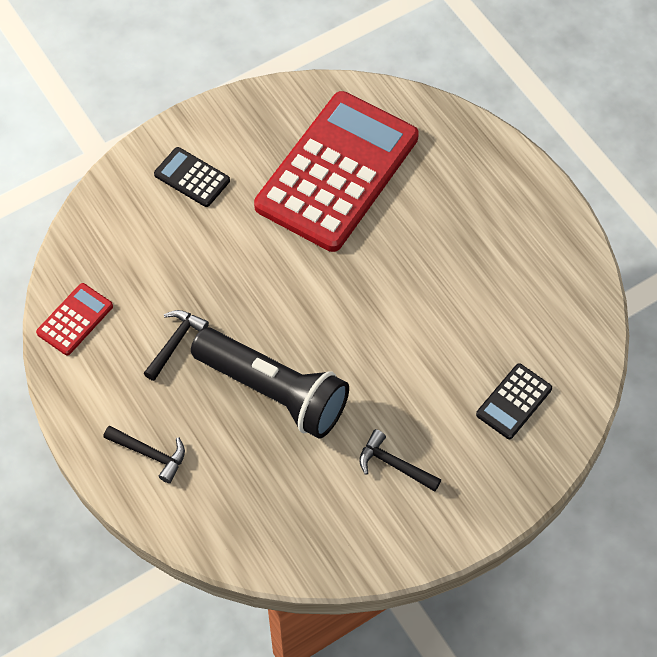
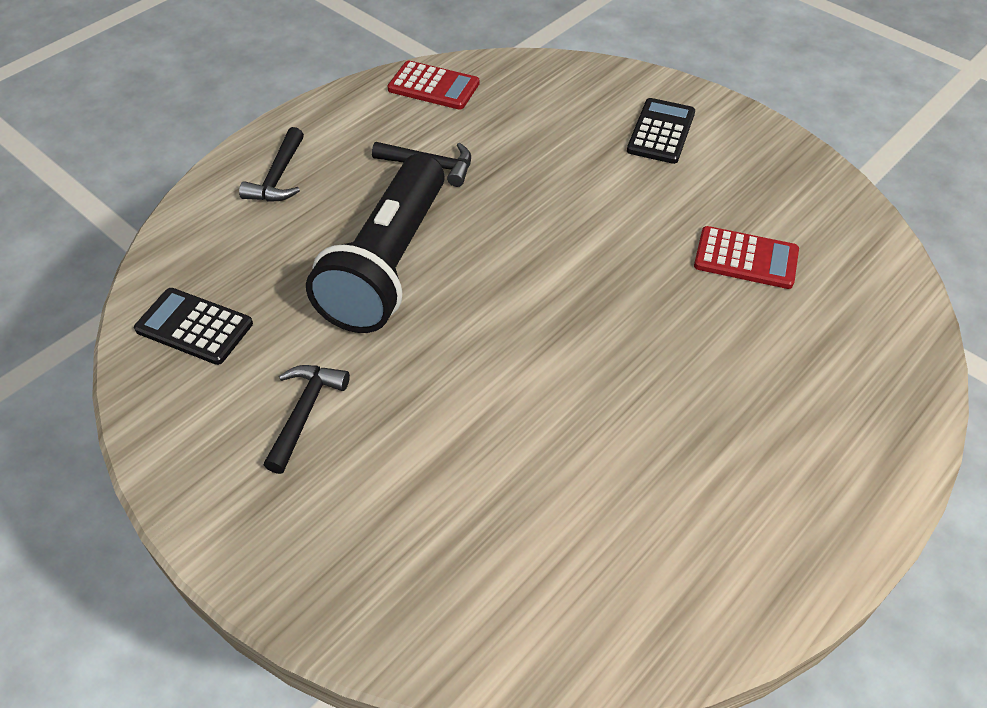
camera: 75 degrees right, 10 degrees down
(337, 172) = (746, 259): red calculator -> red calculator, size x0.41
(513, 401) = (446, 549): black calculator -> black calculator (194, 327)

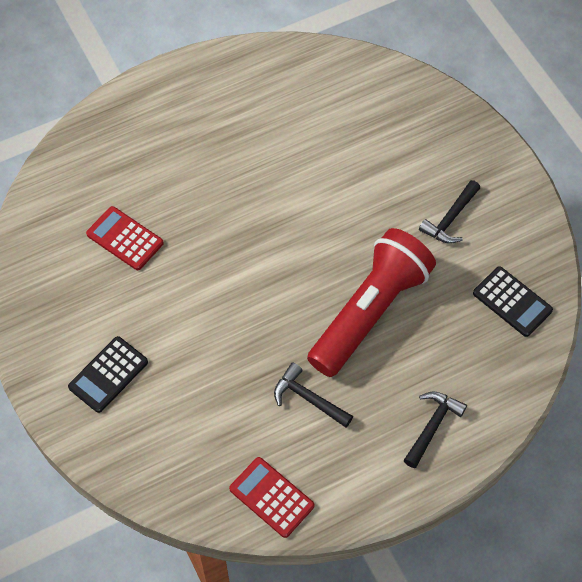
camera: 160 degrees left, 10 degrees up
(388, 264) = (370, 312): black flashlight -> red flashlight

